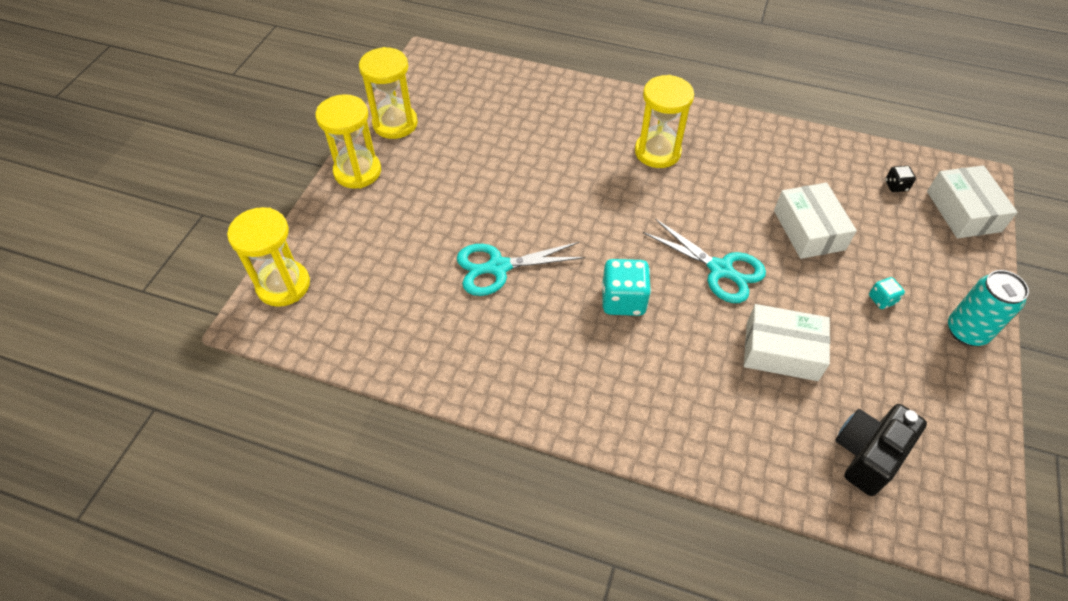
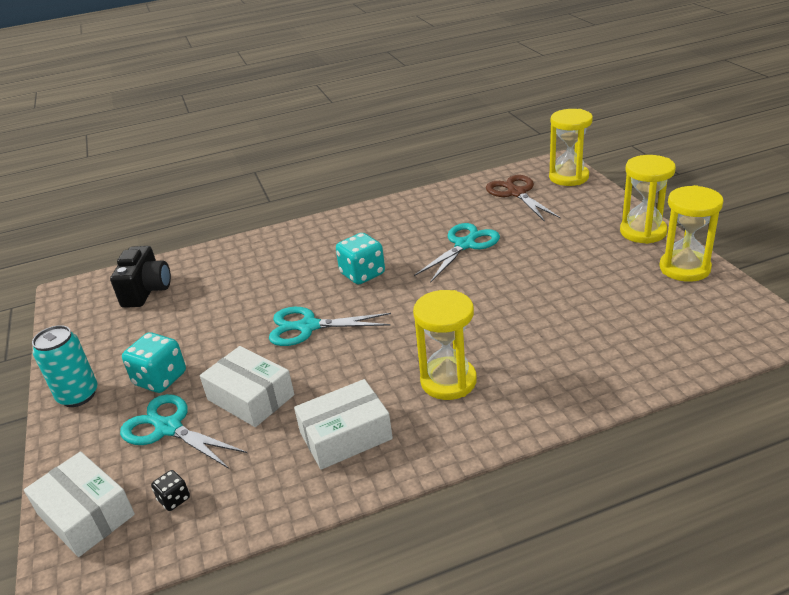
camera: 145 degrees right, 20 degrees down
(359, 303) = (516, 193): none -> brown scissors
(781, 351) = (229, 307): white box -> white box (345, 435)
(881, 299) = (160, 379): turquoise dice -> turquoise dice, size x1.93
(886, 243) = (169, 428): none -> turquoise scissors

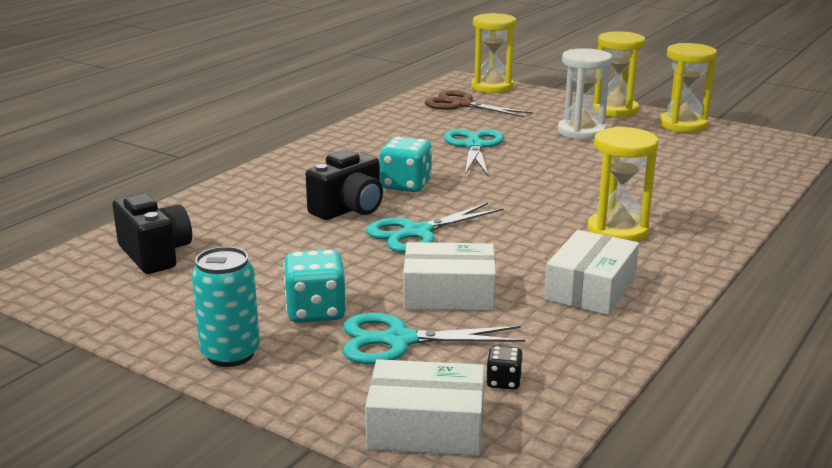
camera: 40 degrees left, 10 degrees down
(297, 287) = (349, 209): none -> black camera
(575, 252) = (581, 132): none -> white hourglass

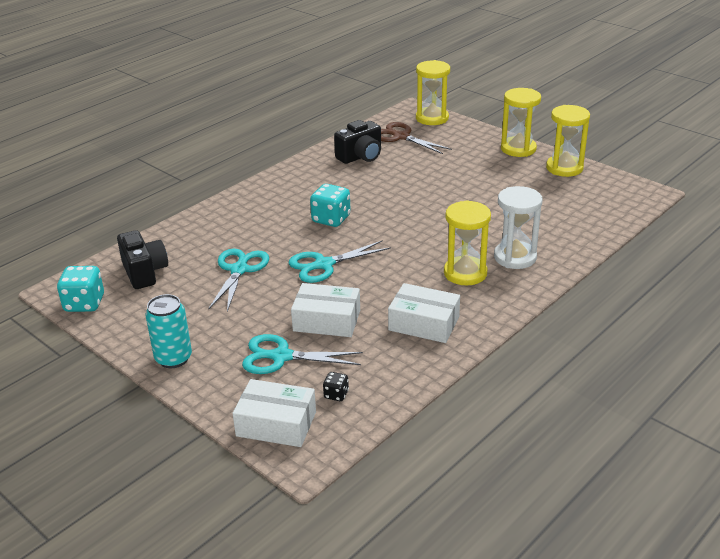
camera: 10 degrees right, 10 degrees up
(316, 312) = (235, 329): turquoise dice -> turquoise dice (84, 304)
(349, 209) = (284, 240): black camera -> black camera (361, 157)
(474, 146) = (394, 182): turquoise scissors -> turquoise scissors (239, 270)
(581, 132) = (481, 171): white hourglass -> white hourglass (515, 257)
(590, 289) = (424, 323): white box -> white box turned 75 degrees clockwise

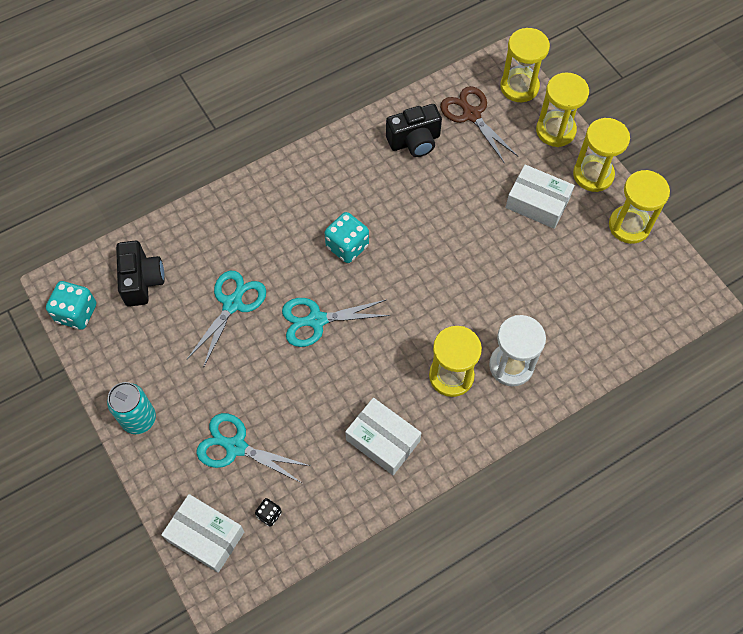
camera: 15 degrees right, 30 degrees up
(327, 320) = (293, 407): white box -> white box (537, 203)
(474, 133) = (555, 130): none -> yellow hourglass

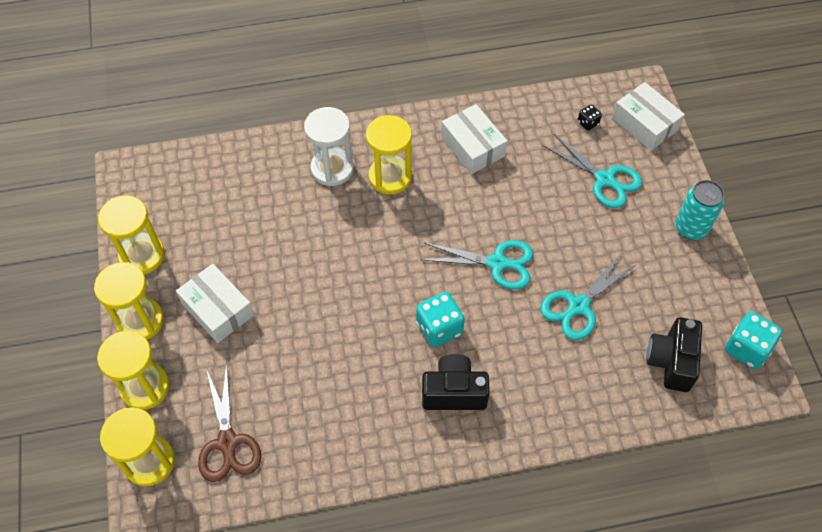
camera: 160 degrees left, 5 degrees down
(414, 141) = (311, 430): black camera -> black camera (454, 392)

